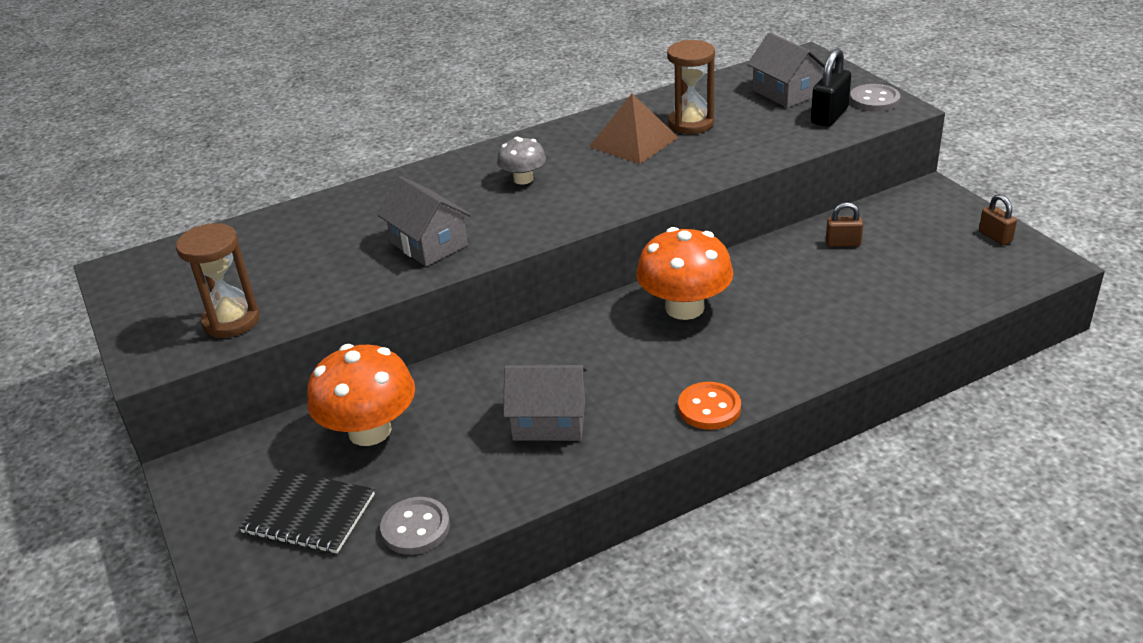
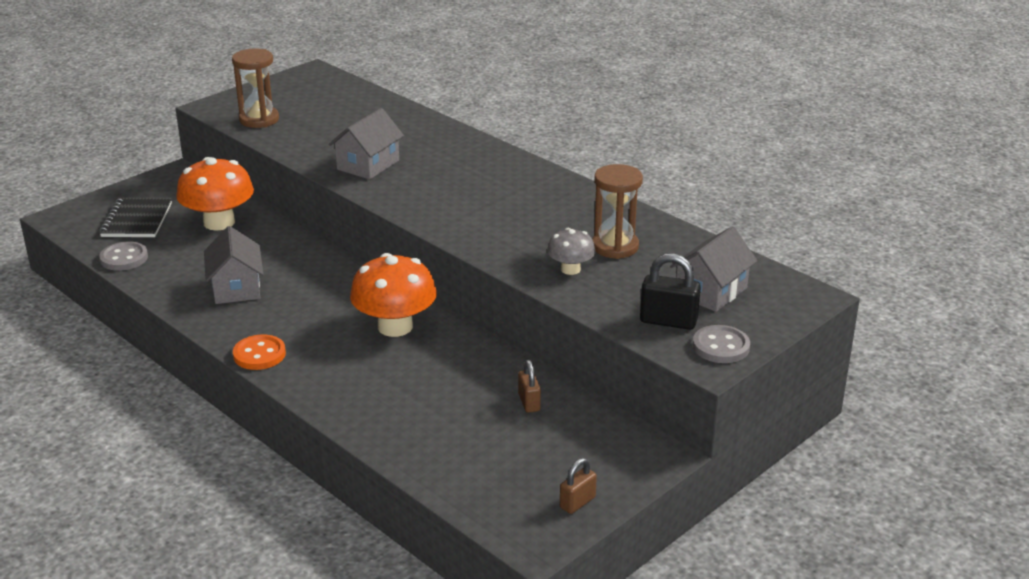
camera: 70 degrees right, 5 degrees down
(523, 179) = (479, 184): grey mushroom -> grey mushroom (570, 269)
(634, 142) = (566, 223): brown pyramid -> none

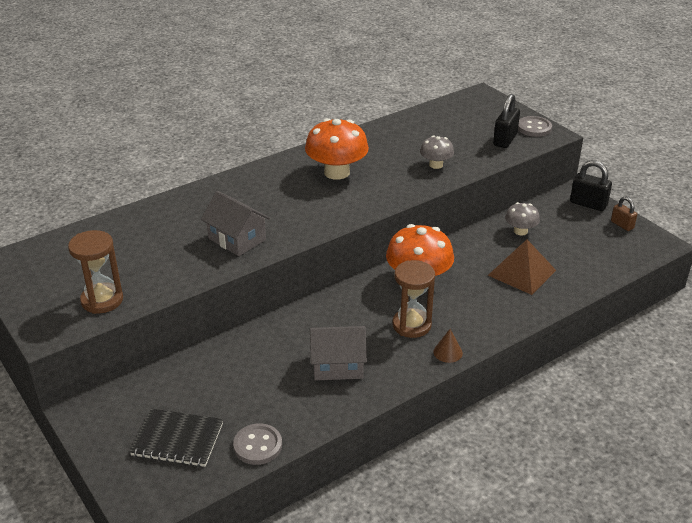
camera: 80 degrees left, 5 degrees up
(219, 222) = (209, 377): orange mushroom -> orange mushroom (336, 172)
(259, 354) = (448, 352): orange button -> brown cone
(427, 405) = (522, 272): none -> brown pyramid
(529, 402) = (520, 231): brown padlock -> grey mushroom
(615, 247) = (408, 145): brown hourglass -> brown hourglass (411, 325)
(627, 468) = (588, 204): none -> black padlock
(711, 291) = (471, 122): grey house -> none

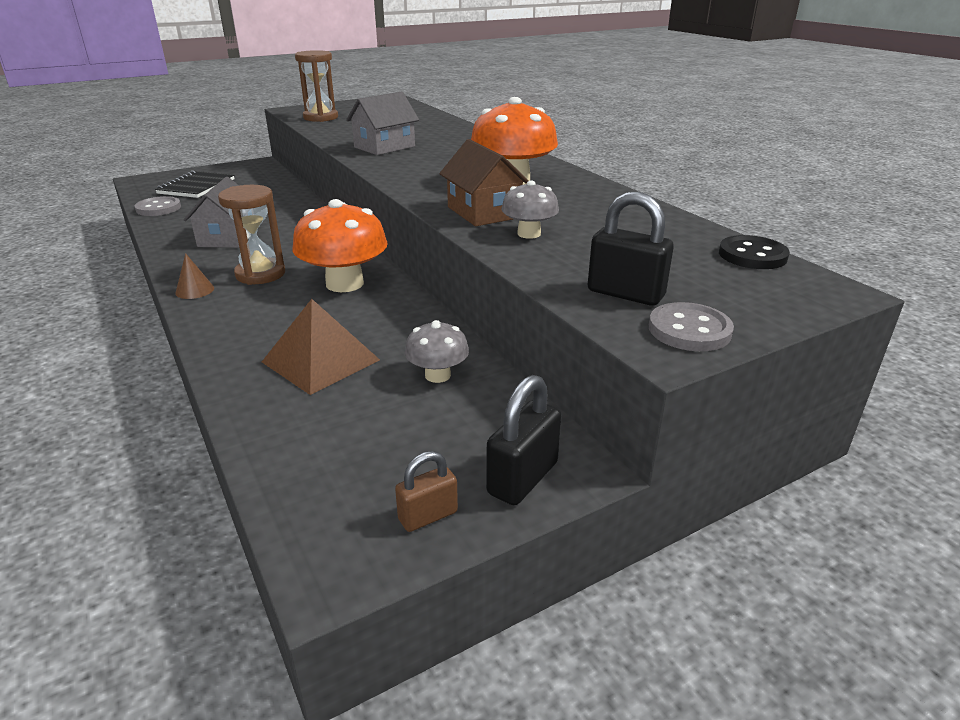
camera: 95 degrees right, 5 degrees down
(402, 181) = (484, 212): none -> brown house
(446, 106) = (752, 255): none -> black button

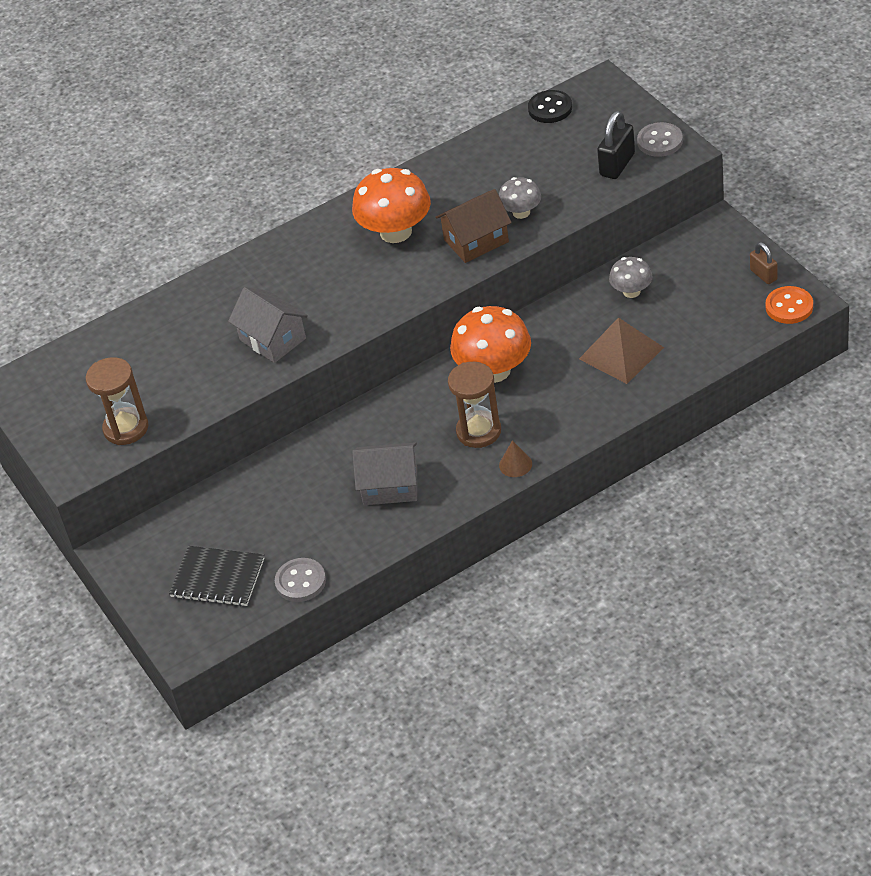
camera: 85 degrees left, 15 degrees up
(327, 543) = (789, 307): none -> orange button
(522, 478) = (728, 244): black padlock -> none

